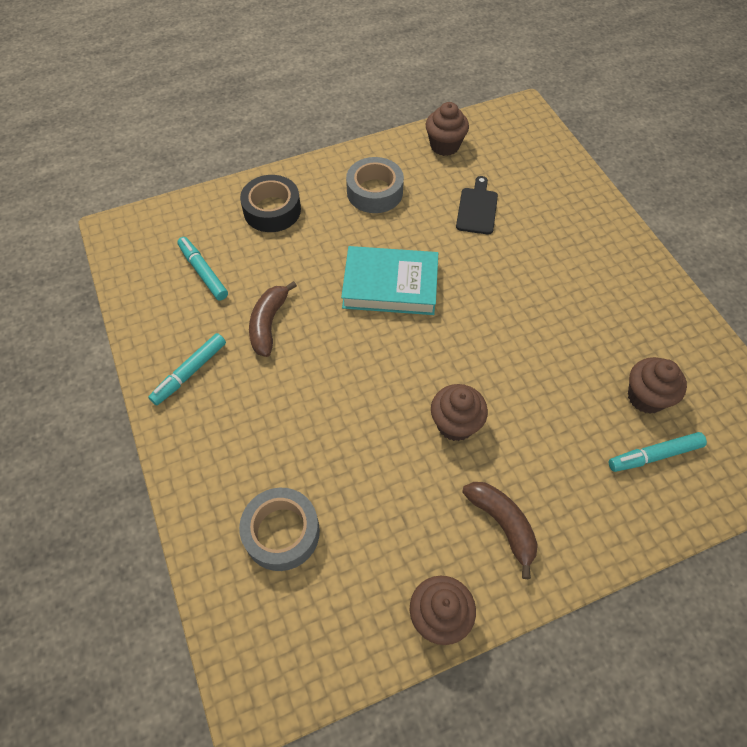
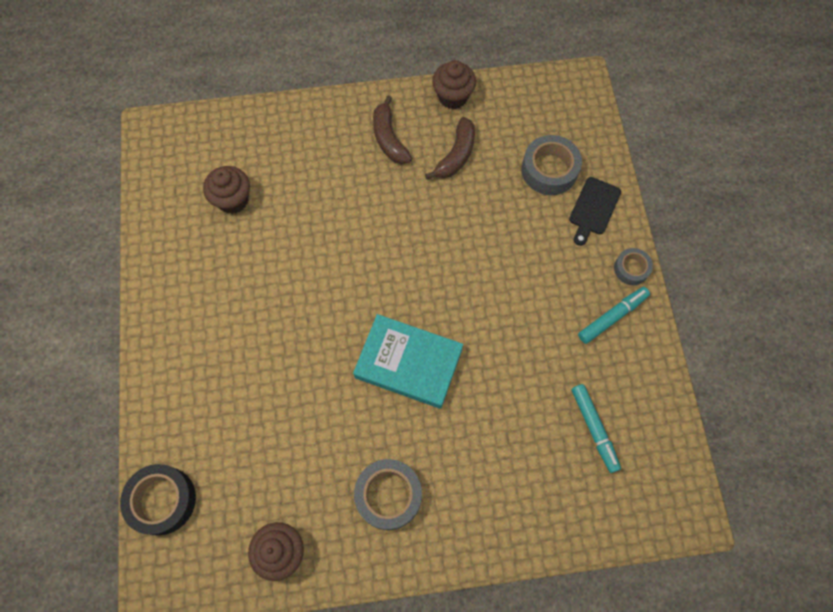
camera: 165 degrees left, 10 degrees up
(169, 429) = (631, 269): none -> grey tape
(269, 323) = (534, 350): brown banana -> brown banana (456, 155)
(272, 210) = (510, 498): black tape -> black tape (162, 500)
(455, 424) = (395, 216): brown cupcake -> none
(477, 208) = (284, 439): black cutting board -> black cutting board (593, 209)
(654, 455) = (254, 156): turquoise marker -> none

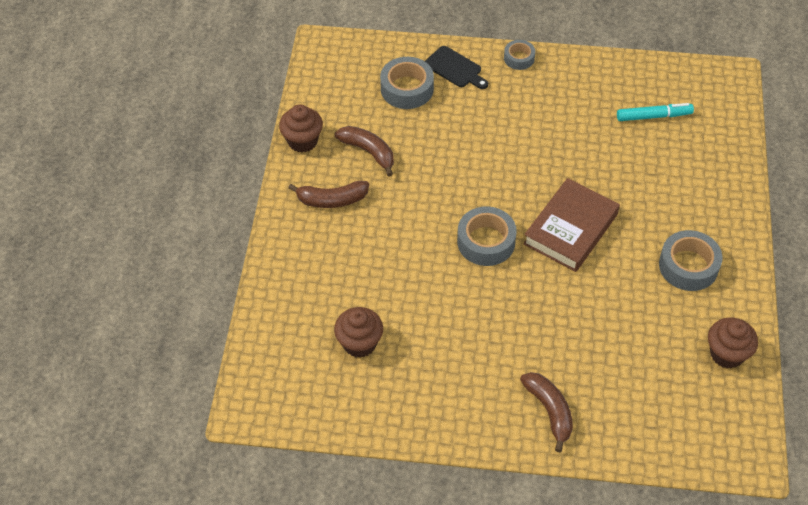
camera: 75 degrees left, 15 degrees down
(162, 500) = (667, 445): black tape -> none
(185, 380) = (549, 411): none -> brown banana
(372, 284) = (486, 242): none -> grey tape
(408, 363) = (570, 229): turquoise book -> brown book
(612, 317) = (559, 81): turquoise marker -> none

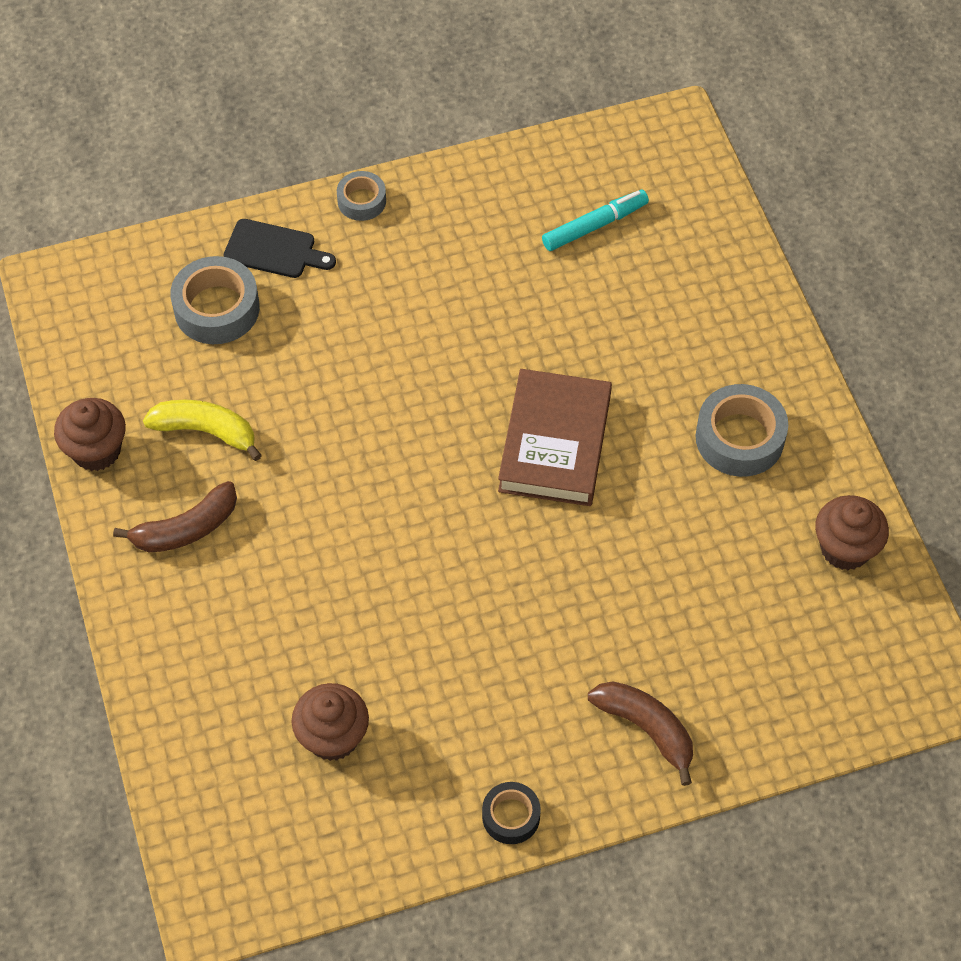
camera: 25 degrees left, 5 degrees up
(369, 152) = (206, 431): brown banana -> yellow banana
(442, 428) = (511, 816): none -> black tape
(486, 242) = (444, 508): grey tape -> none

